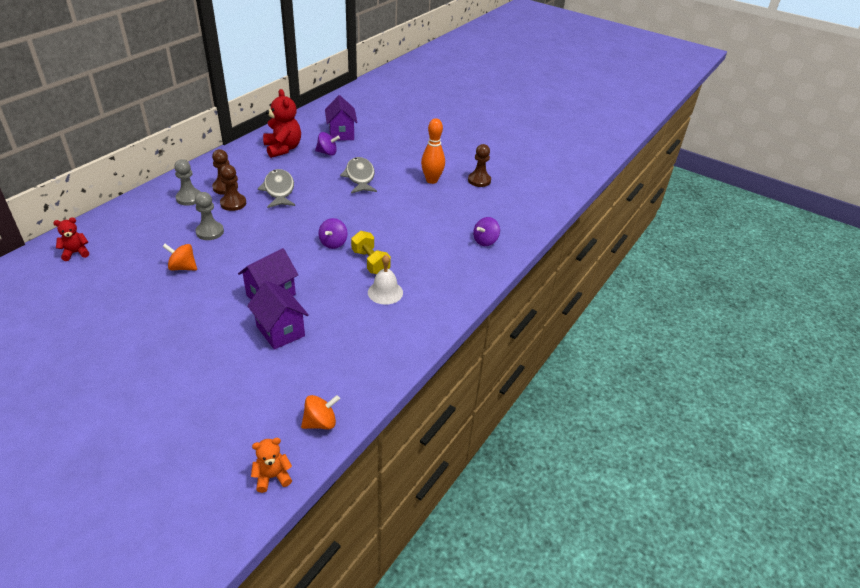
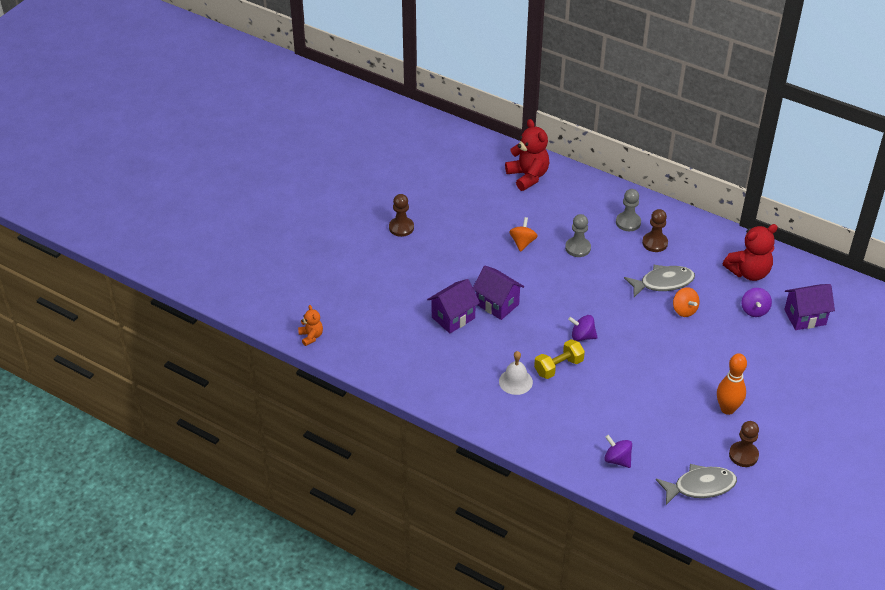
camera: 90 degrees right, 5 degrees up
(76, 253) = (528, 176): red teddy bear -> red teddy bear, size x1.86
(233, 203) = (628, 254): brown pawn -> brown pawn (401, 227)
(320, 422) = (359, 355): orange spinning top -> orange spinning top (684, 310)
(360, 177) = (711, 344): grey fish -> grey fish (700, 486)

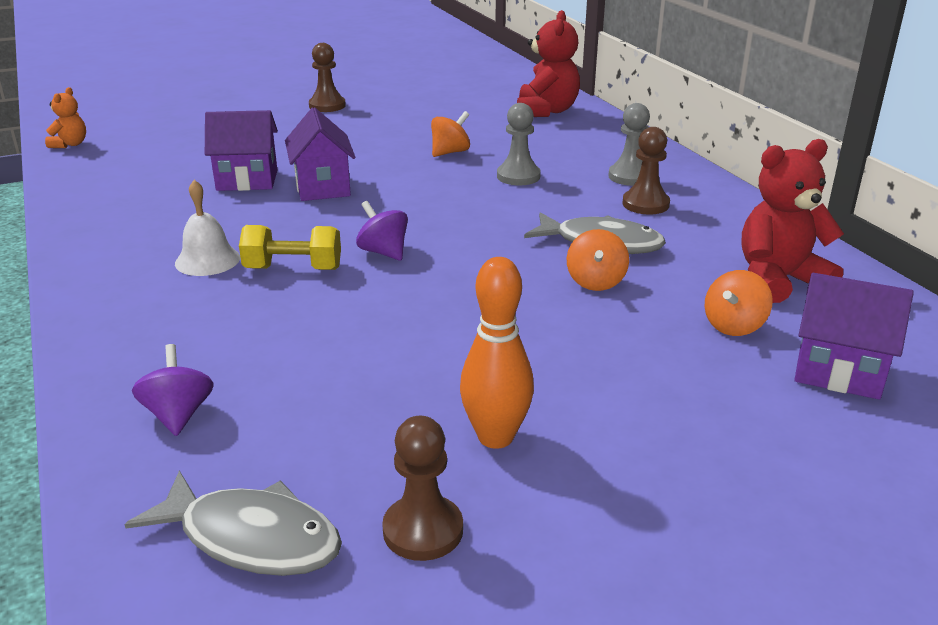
camera: 35 degrees right, 15 degrees down
(748, 272) = (779, 280): red teddy bear -> red teddy bear turned 150 degrees clockwise
(754, 310) = (734, 326): purple spinning top -> orange spinning top

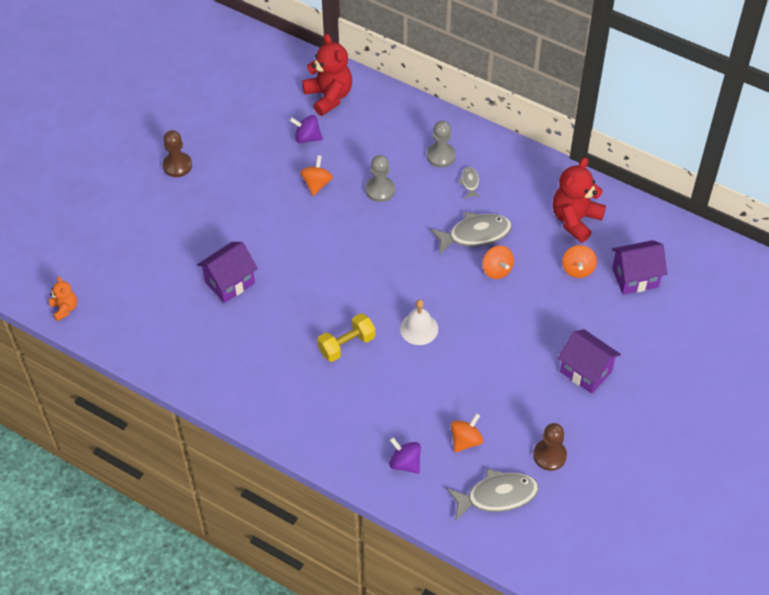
camera: 35 degrees left, 25 degrees up
(207, 260) = (296, 364): white bell -> white bell (419, 328)
(306, 434) = (466, 440): none -> orange spinning top
(322, 187) = (282, 264): purple house -> purple house (586, 371)
(383, 252) = (376, 305): purple spinning top -> purple spinning top (307, 137)
(495, 437) = (536, 397): orange bowling pin -> none
(645, 204) = (469, 182): brown pawn -> grey fish

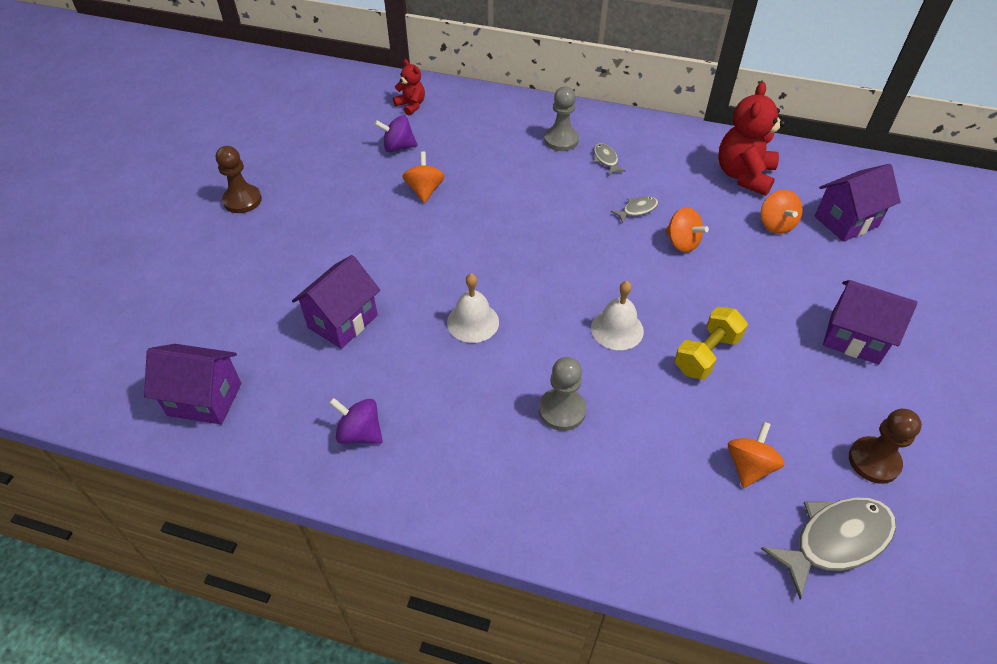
camera: 15 degrees left, 5 degrees down
(64, 308) = (103, 403): orange teddy bear -> none
(129, 320) = (205, 399): none -> purple house
(319, 302) = (473, 322): none -> white bell
(329, 96) = (411, 105): red teddy bear -> red teddy bear, size x0.54
(346, 345) = (529, 369): yellow dumbbell -> yellow dumbbell (706, 354)
(380, 190) = (504, 184): grey pawn -> grey pawn (562, 410)
(405, 463) = (679, 521): purple spinning top -> purple spinning top (360, 433)
(475, 234) = (637, 210): grey fish -> grey fish, size x0.49

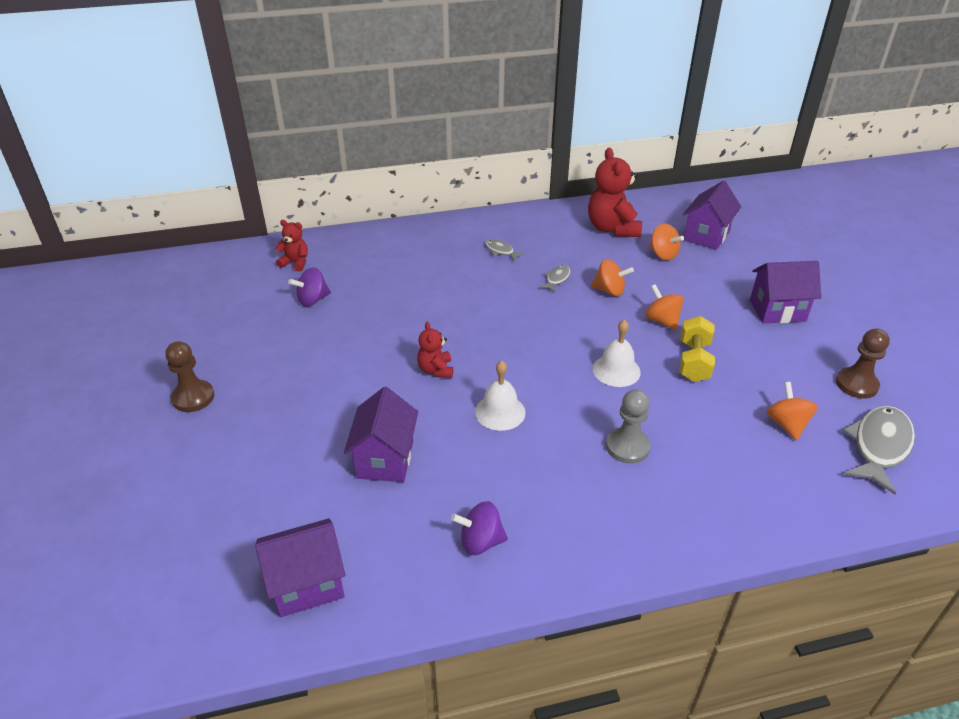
camera: 30 degrees left, 10 degrees down
(424, 190) = (368, 326): orange spinning top -> orange spinning top (662, 320)
(449, 257) = (436, 370): none -> red teddy bear
(561, 140) = (452, 248): grey pawn -> none

